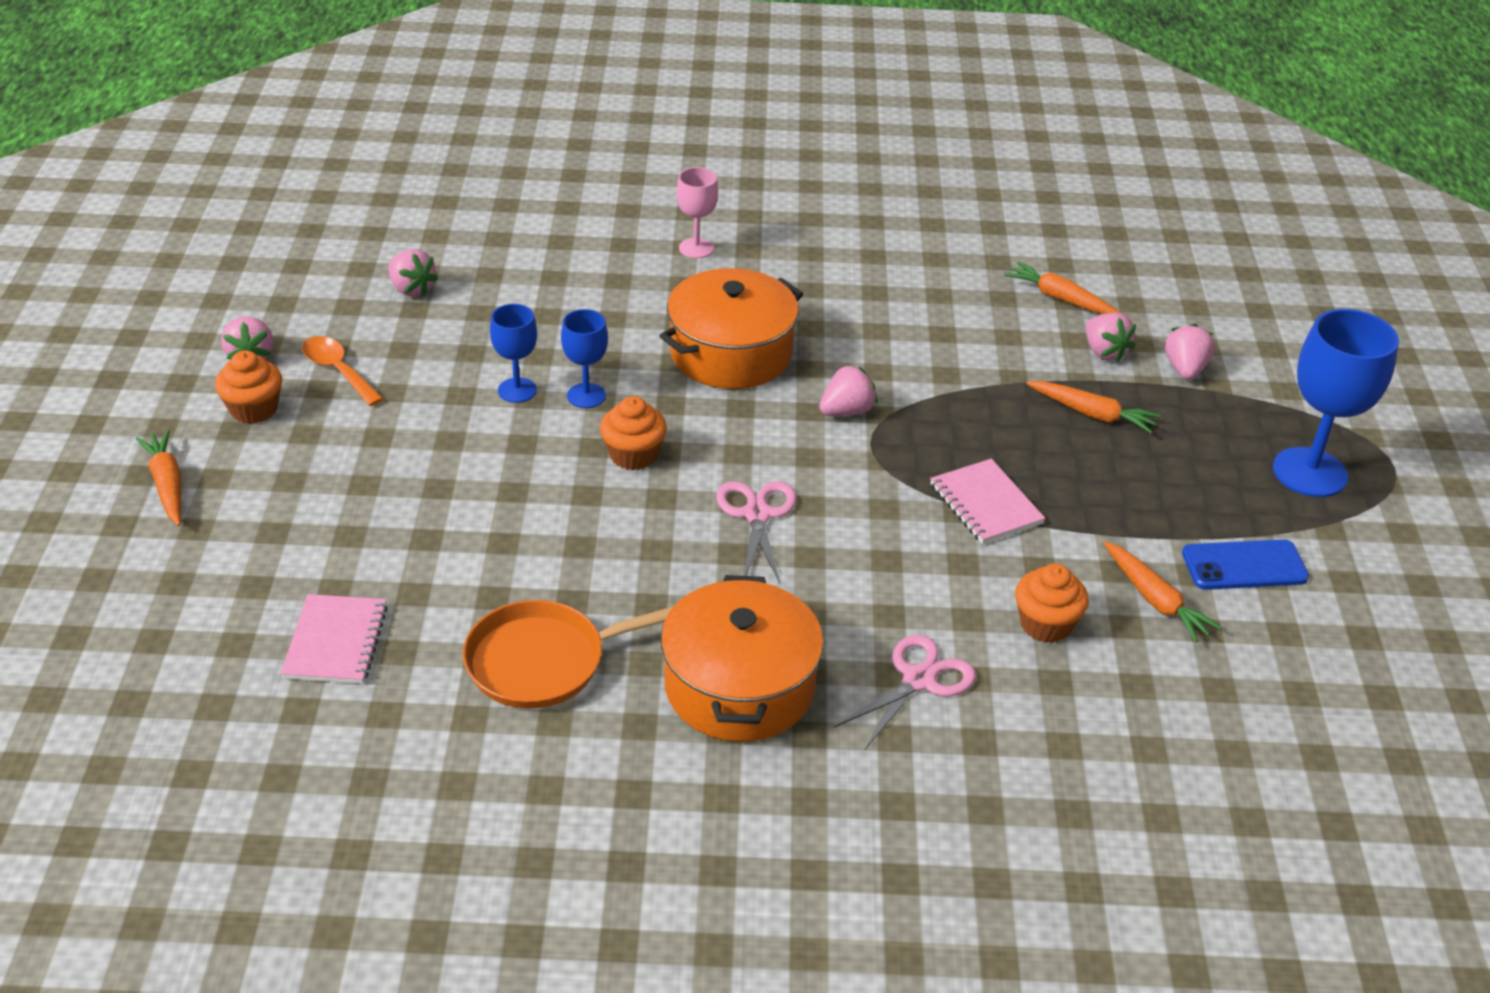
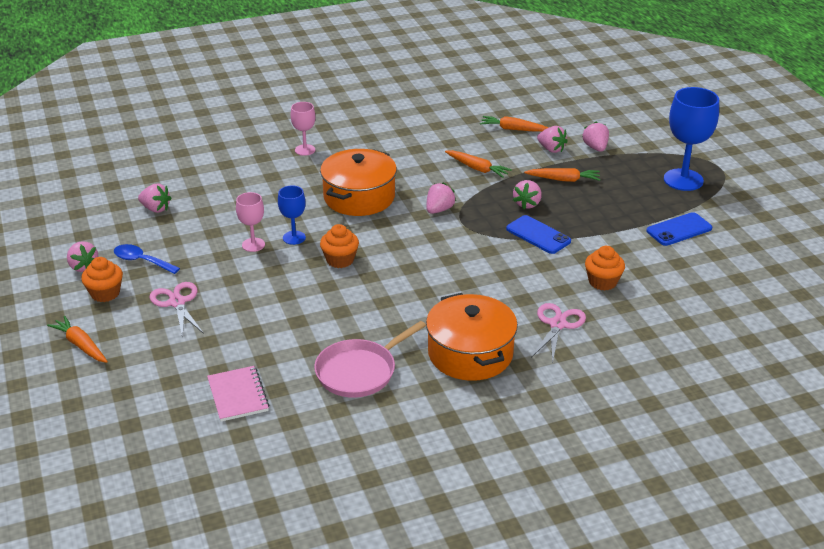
camera: 20 degrees left, 5 degrees down
(338, 370) = (141, 261): orange spoon -> blue spoon
(517, 390) = (253, 245): blue goblet -> pink goblet
(542, 661) = (359, 372): orange pan -> pink pan
(757, 515) = (425, 271): pink scissors -> pink scissors (177, 302)
(985, 504) = (538, 235): pink notebook -> blue phone
(1001, 441) = (527, 204): none -> pink strawberry
(1155, 600) = (647, 256): orange carrot -> orange carrot (477, 168)

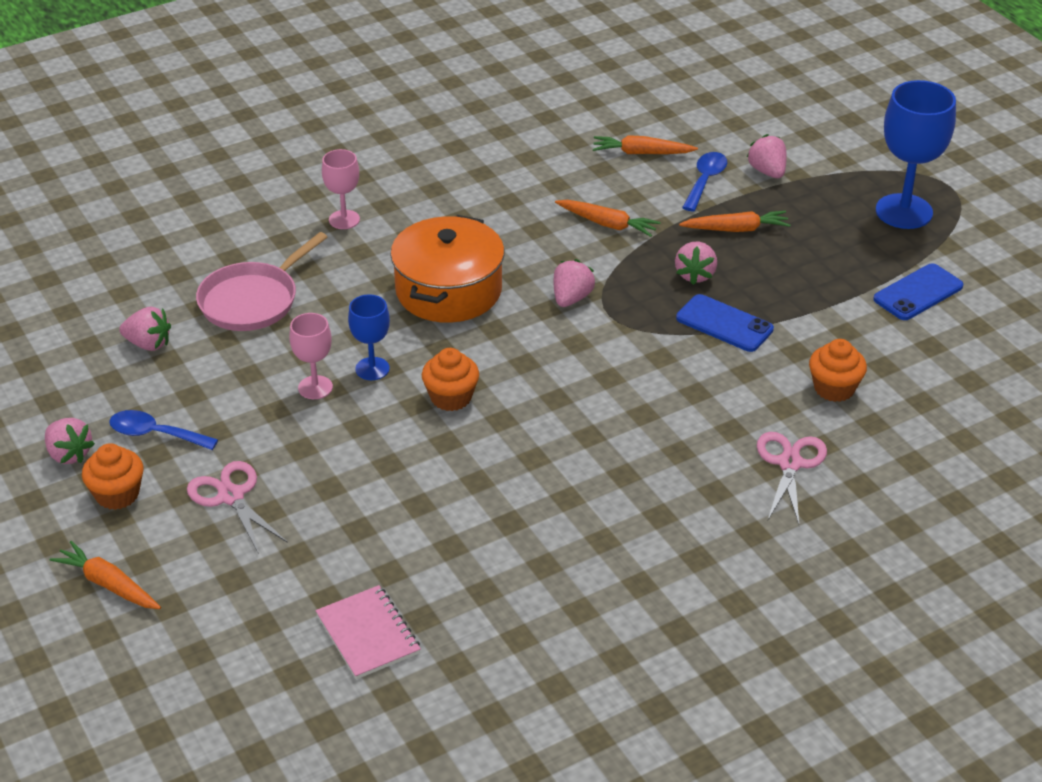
camera: 10 degrees left, 5 degrees up
(359, 372) = (531, 574): pink pan -> pink pan (252, 301)
(470, 353) = (680, 525): orange pot -> none
(551, 149) = (705, 181): pink strawberry -> blue spoon

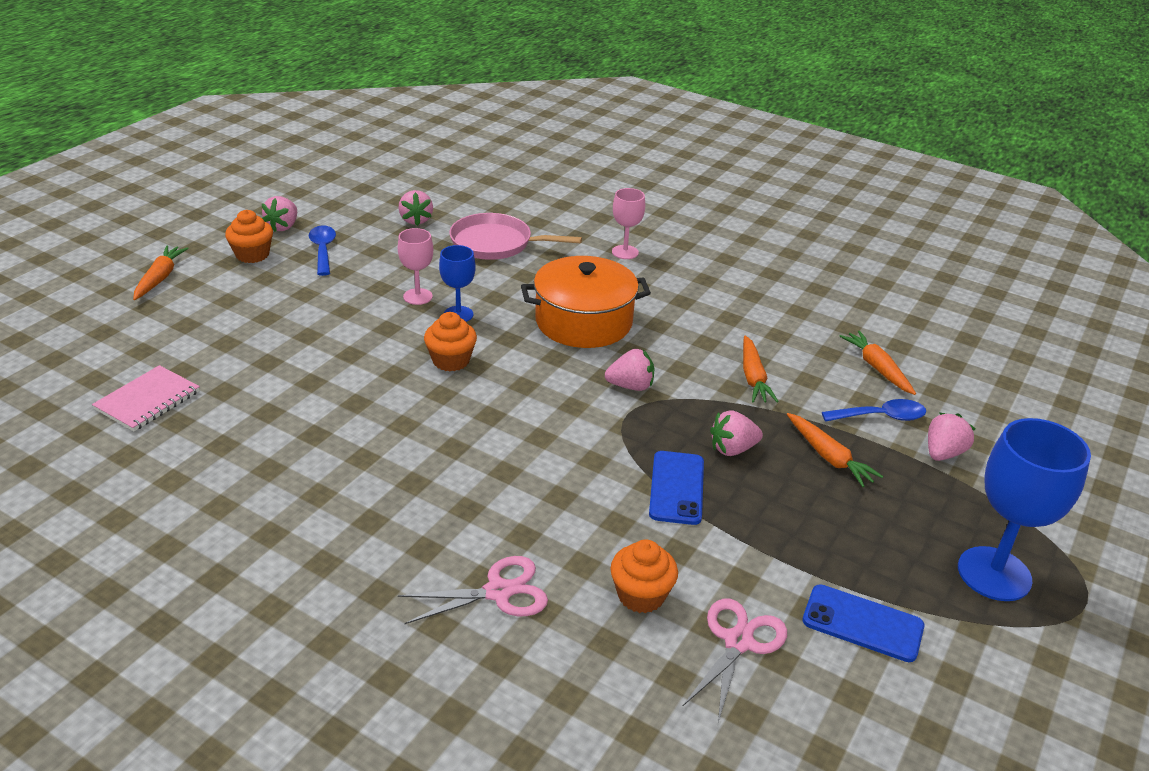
camera: 60 degrees right, 5 degrees down
(231, 496) = (274, 297): pink scissors -> pink scissors (738, 642)

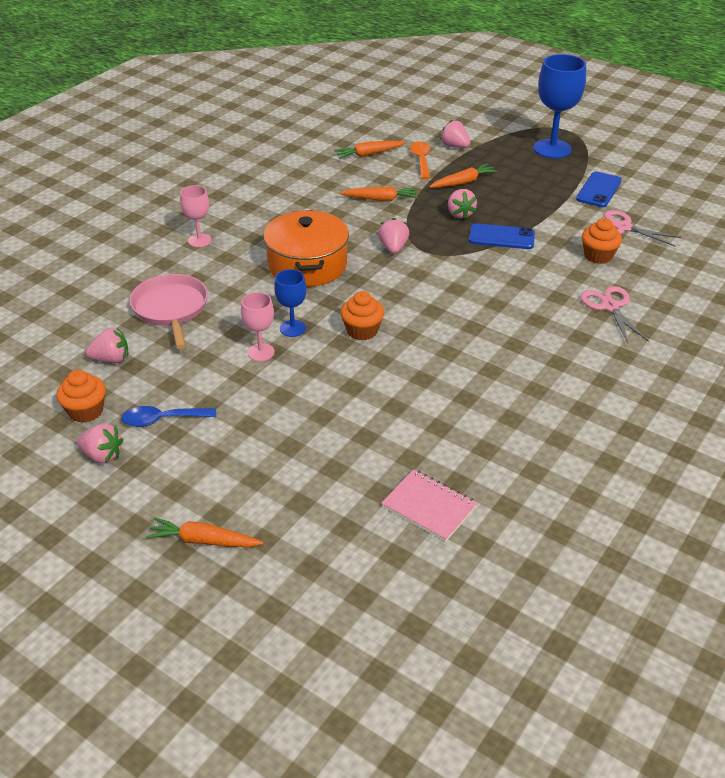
camera: 85 degrees left, 5 degrees up
(252, 255) = (163, 472): orange cupcake -> orange cupcake (86, 411)
(495, 243) = (171, 309): pink pan -> pink pan turned 150 degrees clockwise
(881, 417) = (421, 160): blue spoon -> orange spoon

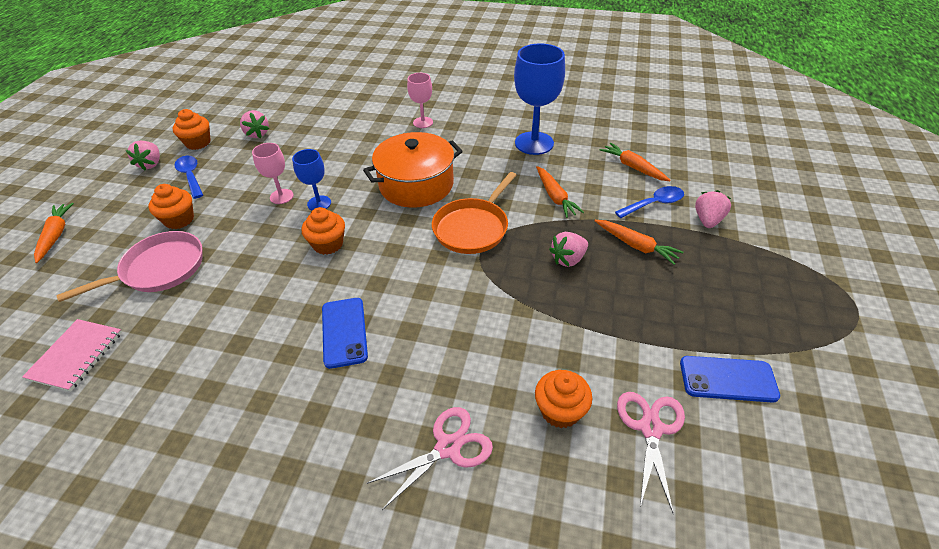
camera: 70 degrees right, 5 degrees up
(171, 309) = (325, 138): pink pan -> pink pan (160, 269)
(248, 431) = (179, 220): none -> orange cupcake
(393, 248) = (472, 228): pink strawberry -> orange pan
(421, 160) = (654, 204): orange spoon -> blue spoon
(501, 237) = (543, 304): blue phone -> blue phone (344, 332)
(552, 149) = (790, 306): blue goblet -> blue goblet (534, 143)

